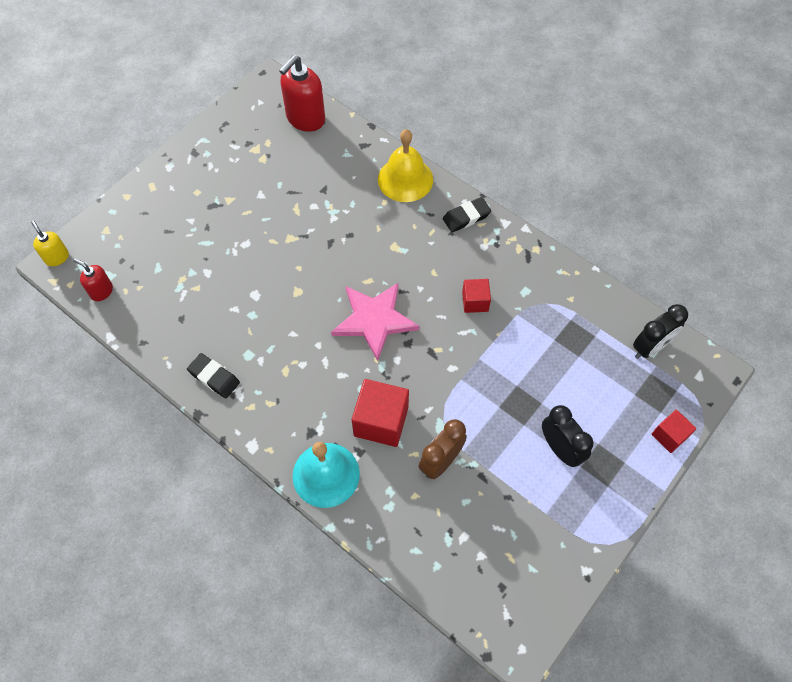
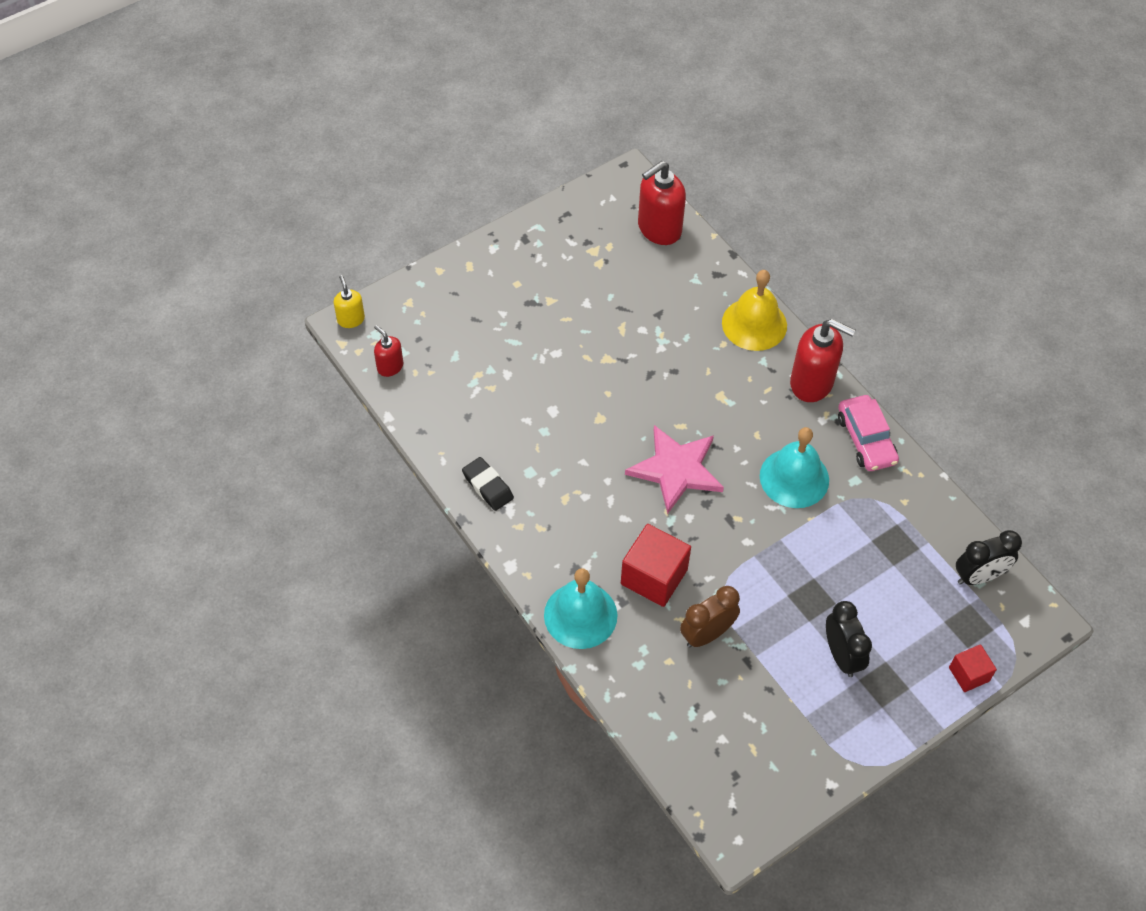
camera: 15 degrees right, 5 degrees down
(466, 217) = (812, 383): black eraser -> red soap dispenser
(475, 302) = (794, 478): red cube -> turquoise bell
(524, 254) = (866, 439): none -> pink car

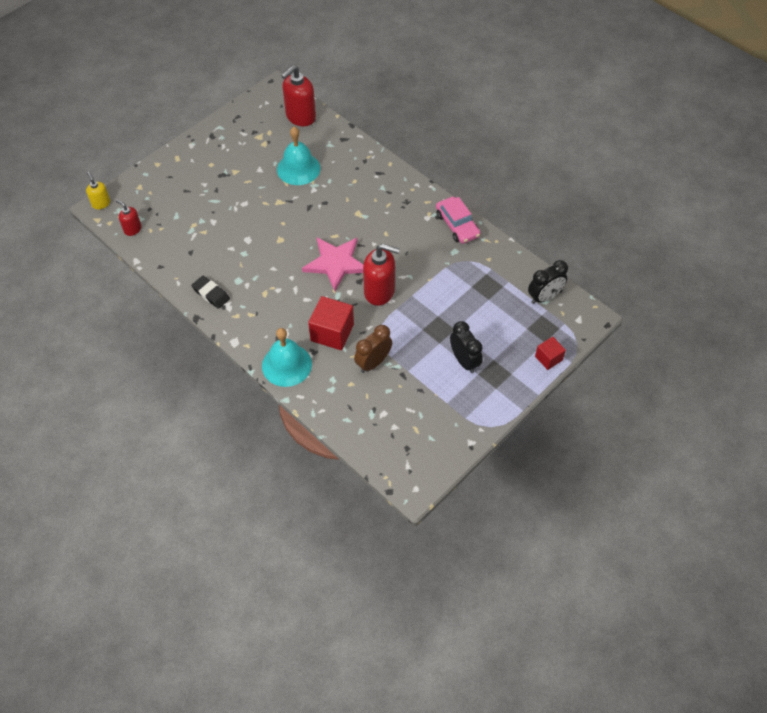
camera: 10 degrees left, 0 degrees up
(754, 324) = (372, 166): yellow bell -> none
(794, 478) = (414, 256): turquoise bell -> turquoise bell (298, 168)
(812, 383) = (416, 196): red soap dispenser -> red soap dispenser (379, 291)

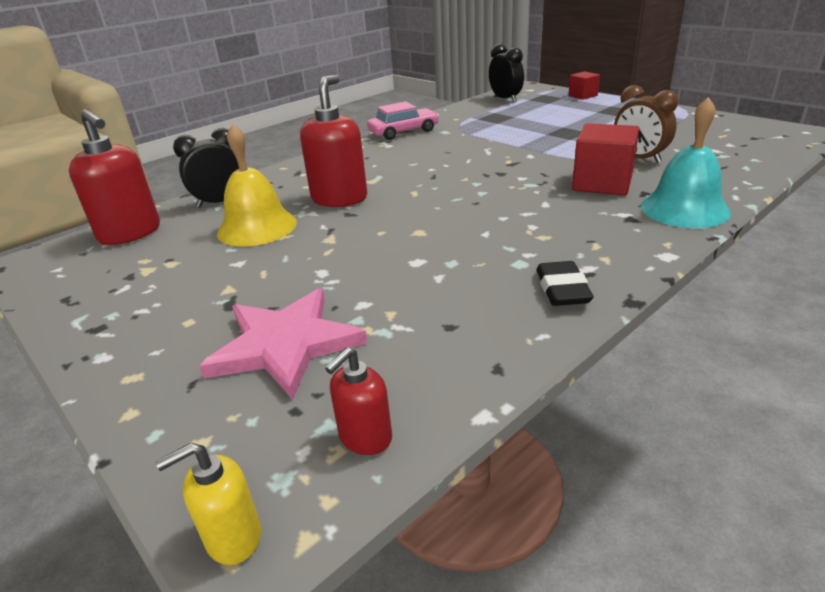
camera: 85 degrees left, 25 degrees down
(211, 294) = (562, 289): black eraser -> black eraser turned 45 degrees counterclockwise
(298, 168) = (257, 227): turquoise bell -> yellow bell
(336, 263) = (469, 188): pink star -> pink star (285, 344)
(379, 291) = (517, 161): red soap dispenser -> red soap dispenser (339, 198)
(464, 361) = (606, 121): black clock -> black clock (221, 202)

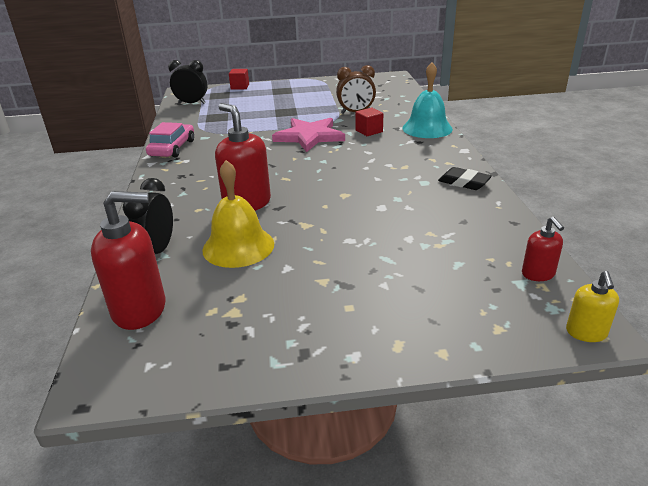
camera: 55 degrees left, 0 degrees up
(285, 344) = (425, 275): pink star -> pink star (309, 136)
(602, 183) = (369, 131): red cube -> red cube, size x0.58

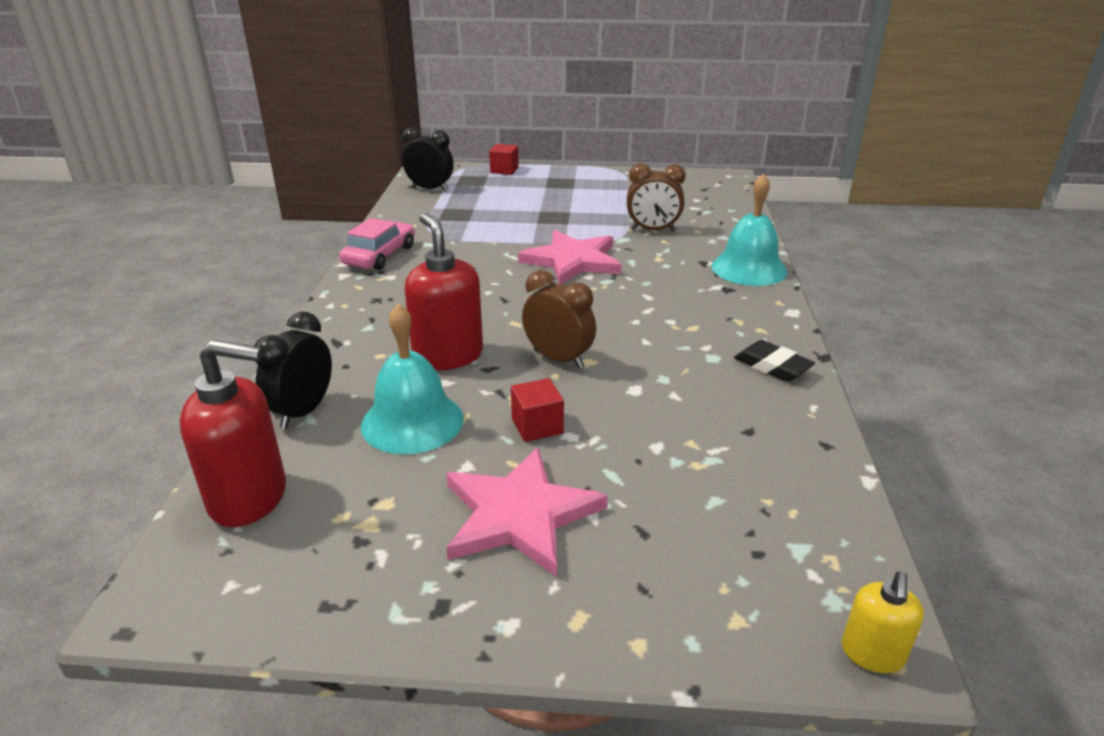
camera: 10 degrees right, 0 degrees up
(238, 246) = (412, 421): yellow bell -> turquoise bell
(323, 196) = (558, 359): none -> brown clock
(335, 291) = (519, 515): none -> pink star
(369, 131) = (661, 262): red cube -> red cube (537, 426)
(538, 274) = (832, 539): red soap dispenser -> none

